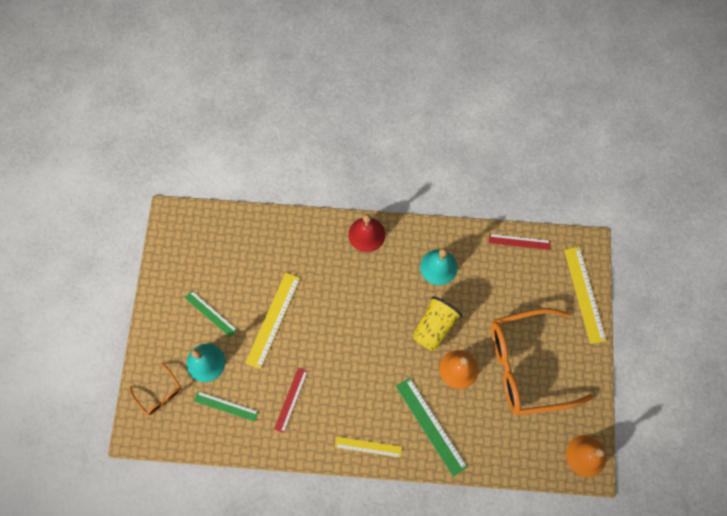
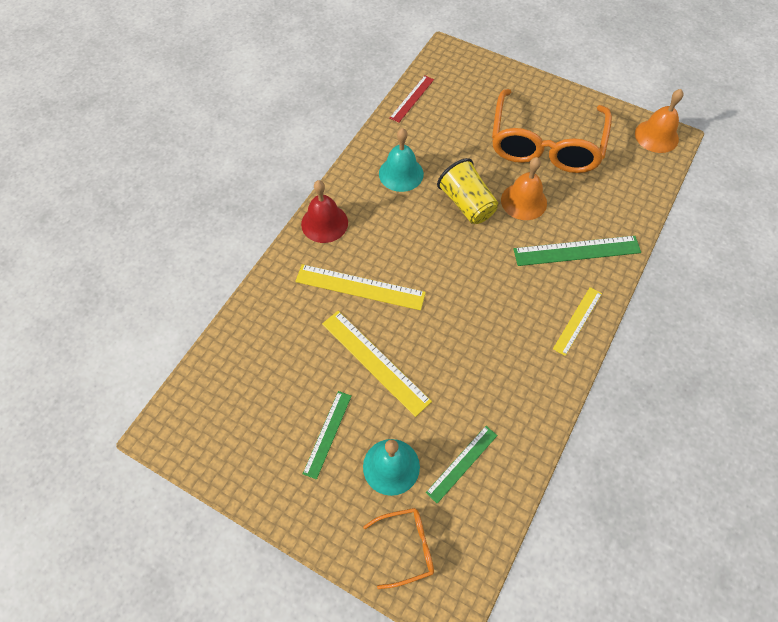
camera: 65 degrees left, 10 degrees down
(211, 313) = (327, 433): green ruler -> green ruler turned 45 degrees counterclockwise
(291, 400) = (487, 381): red ruler -> none
(584, 294) = (493, 73): yellow ruler -> yellow ruler (360, 287)

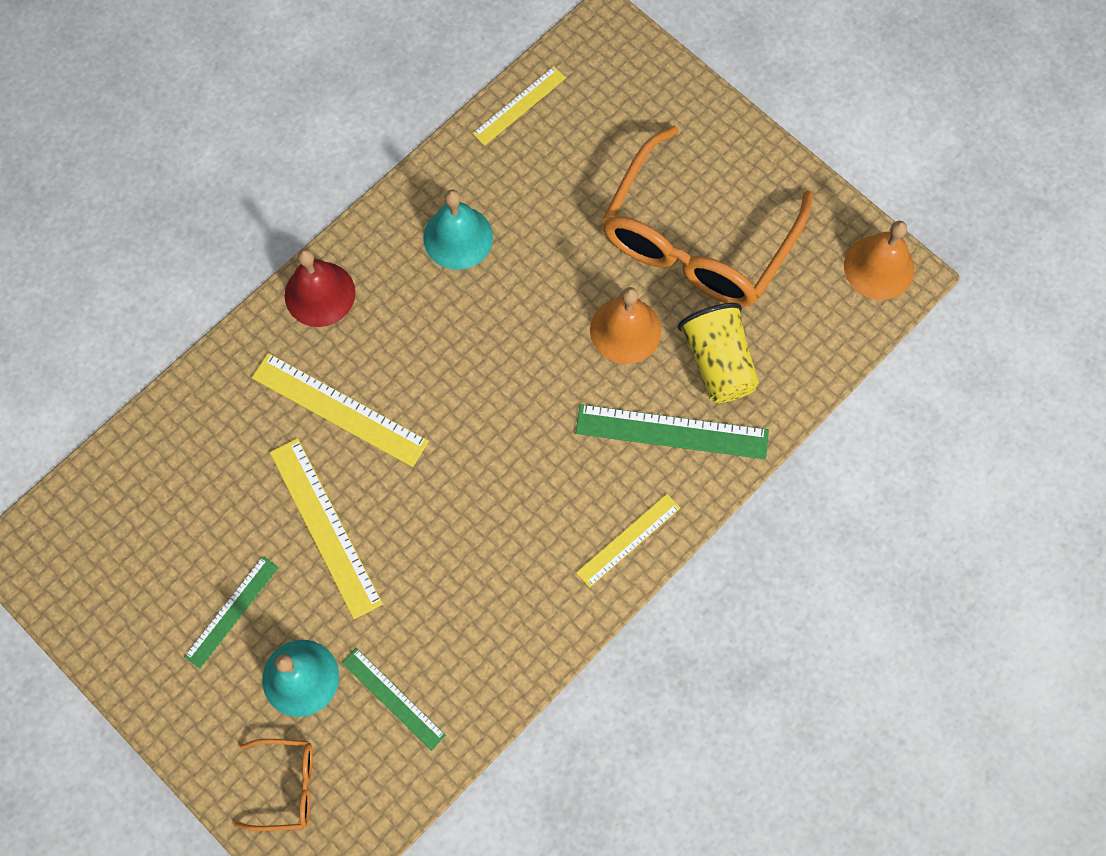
camera: 15 degrees right, 10 degrees up
(412, 98) = (519, 105): red ruler -> yellow ruler
(462, 463) = (393, 698): green ruler -> green ruler turned 75 degrees clockwise
(467, 204) = (538, 313): yellow cup -> yellow cup (718, 363)

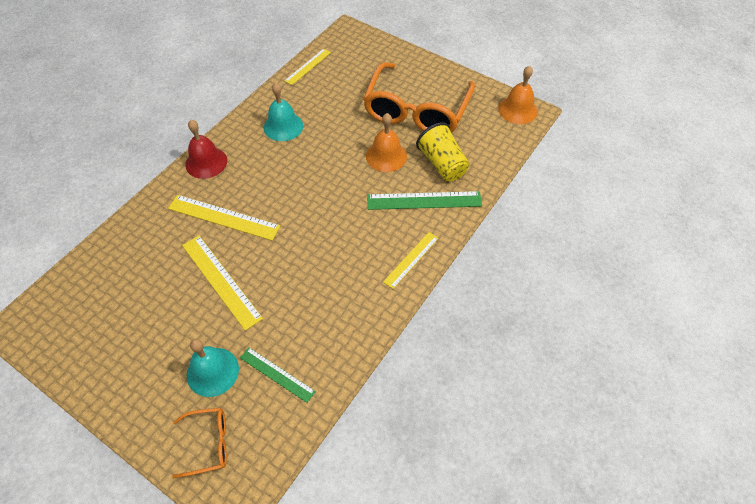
camera: 10 degrees left, 15 degrees down
(231, 611) = (163, 339): green ruler -> none

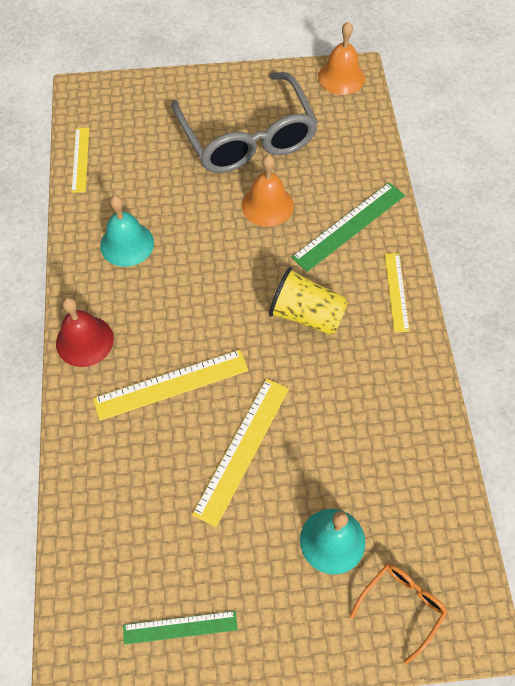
camera: 40 degrees left, 5 degrees up
(221, 280) = (242, 449): yellow ruler -> yellow ruler turned 75 degrees counterclockwise
(277, 374) = (393, 492): green ruler -> green ruler (180, 627)
(416, 110) = (247, 138): orange glasses -> grey glasses
(442, 164) = (328, 178): yellow cup -> yellow cup (307, 315)

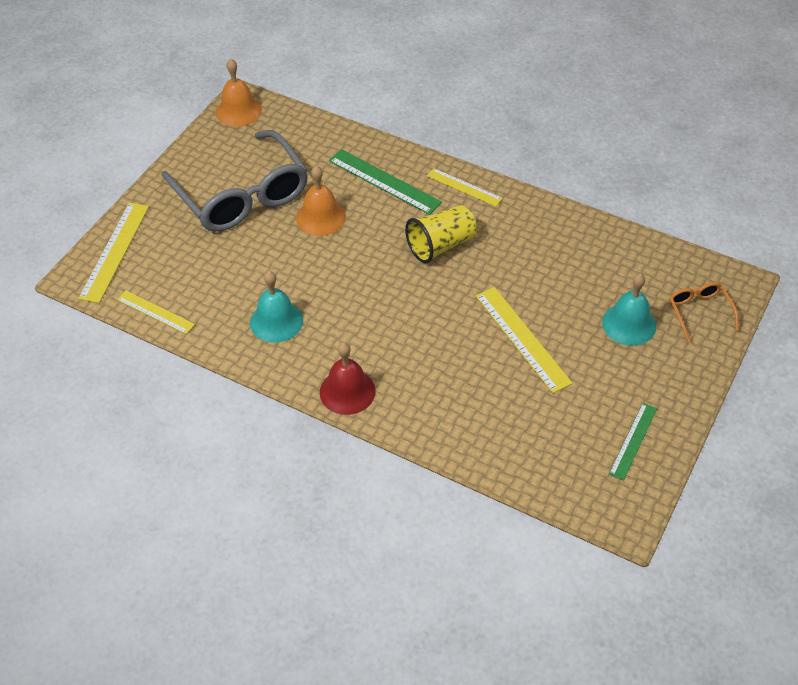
camera: 55 degrees left, 10 degrees down
(171, 384) = (434, 354): yellow ruler -> yellow ruler (114, 251)
(247, 138) = (242, 195): grey glasses -> grey glasses turned 45 degrees clockwise
(349, 226) = (384, 181): green ruler -> green ruler turned 45 degrees counterclockwise

